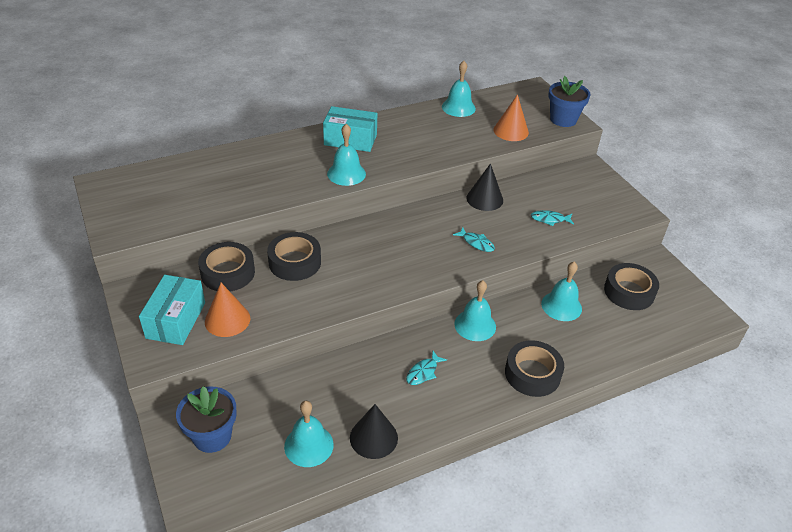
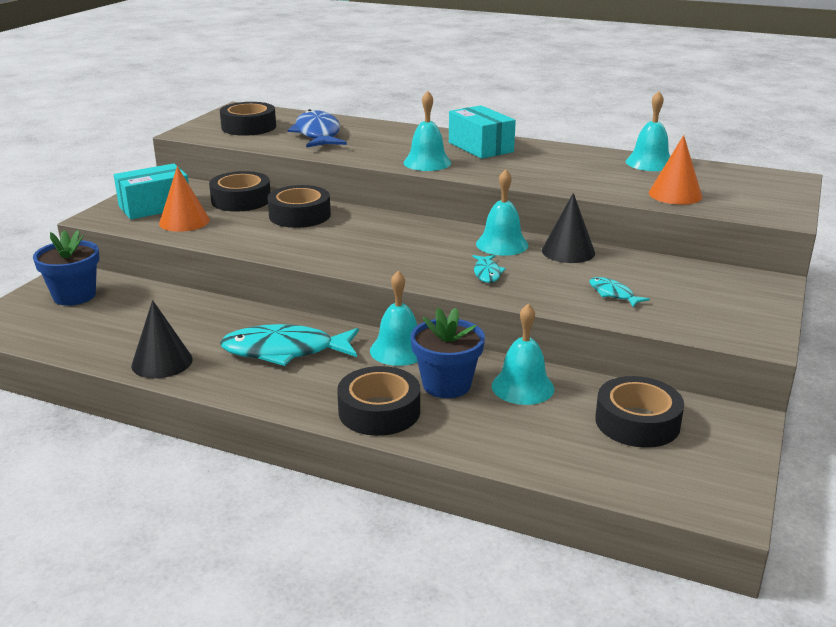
camera: 50 degrees right, 15 degrees down
(153, 201) = (249, 127): none -> black tape
(222, 182) = (318, 134): none -> blue fish
(309, 445) = (114, 337): turquoise bell -> turquoise bell (502, 244)
(423, 372) = (285, 351): turquoise fish -> turquoise fish, size x2.09
(563, 119) = (771, 209): blue flower pot -> blue flower pot (446, 385)

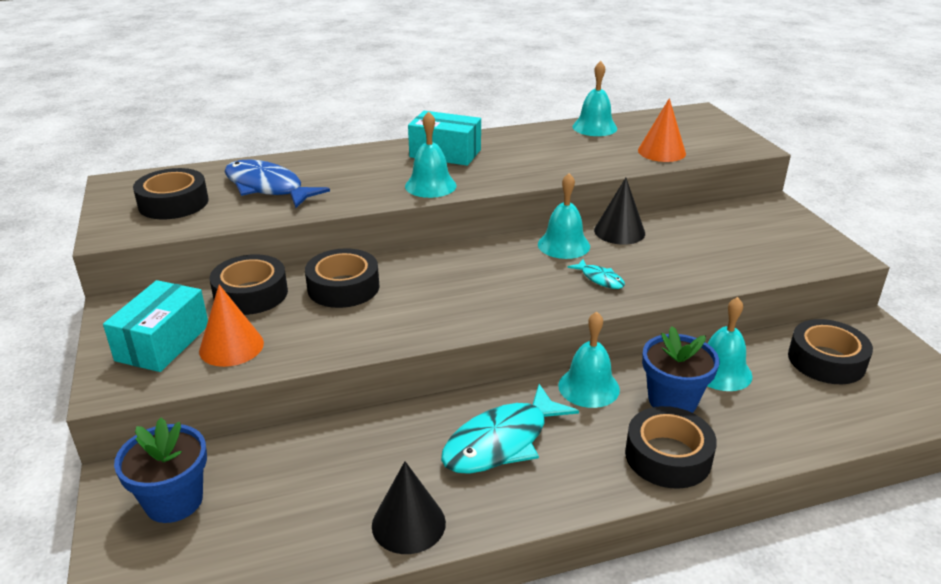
camera: 40 degrees left, 5 degrees up
(613, 294) = (709, 258): turquoise fish -> none

